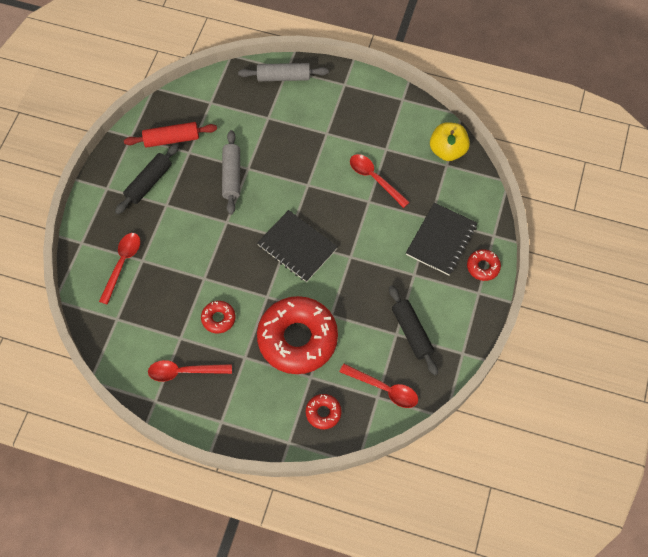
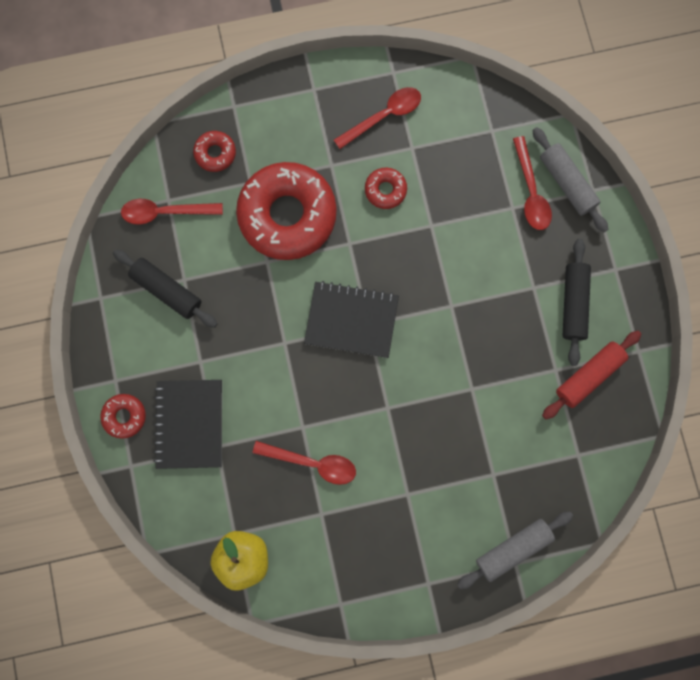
camera: 150 degrees right, 15 degrees up
(231, 176) = (484, 367): grey rolling pin -> grey rolling pin (566, 183)

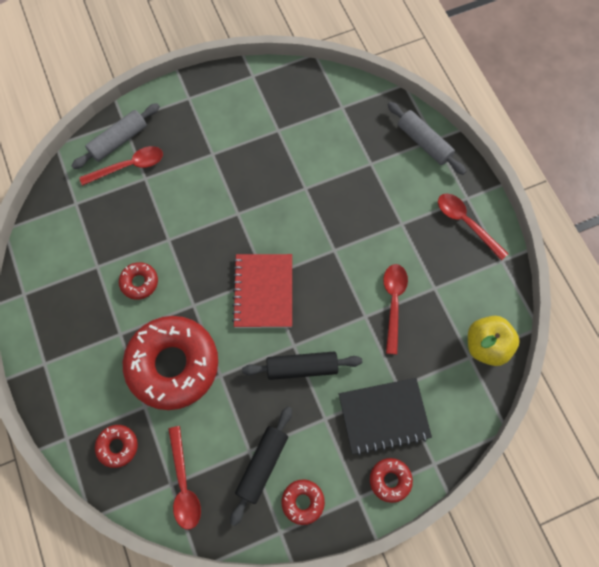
camera: 100 degrees left, 10 degrees down
(123, 324) = (303, 502): none -> red donut
(351, 320) = (263, 291): black notebook -> red notebook
(384, 116) = (68, 295): red spoon -> red spoon (466, 223)
(573, 303) = (221, 124): black rolling pin -> black rolling pin (302, 367)
(588, 375) = (278, 107): red rolling pin -> none

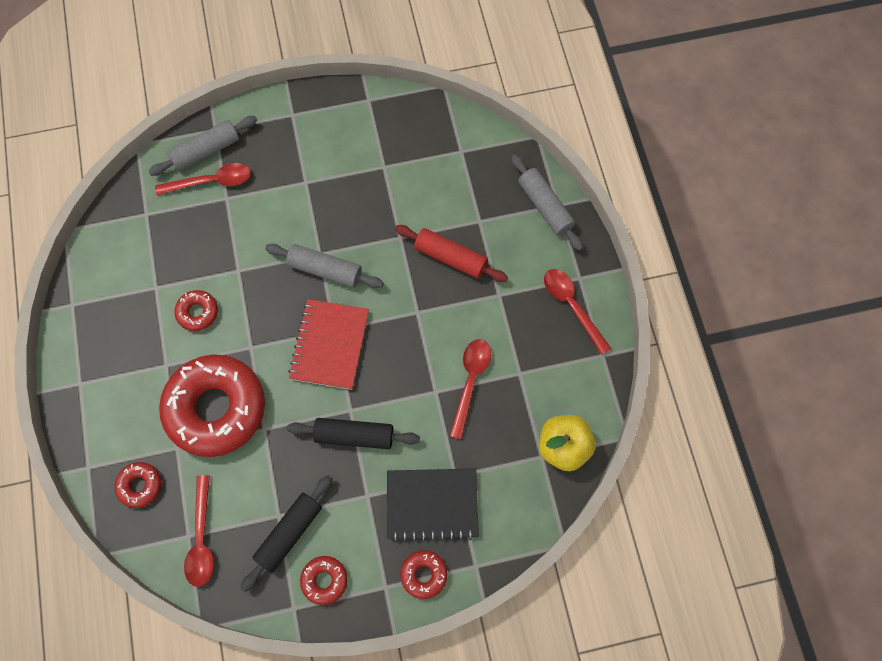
camera: 10 degrees right, 0 degrees up
(245, 227) = (325, 270): none -> grey rolling pin
(353, 198) = (450, 258): none -> red rolling pin

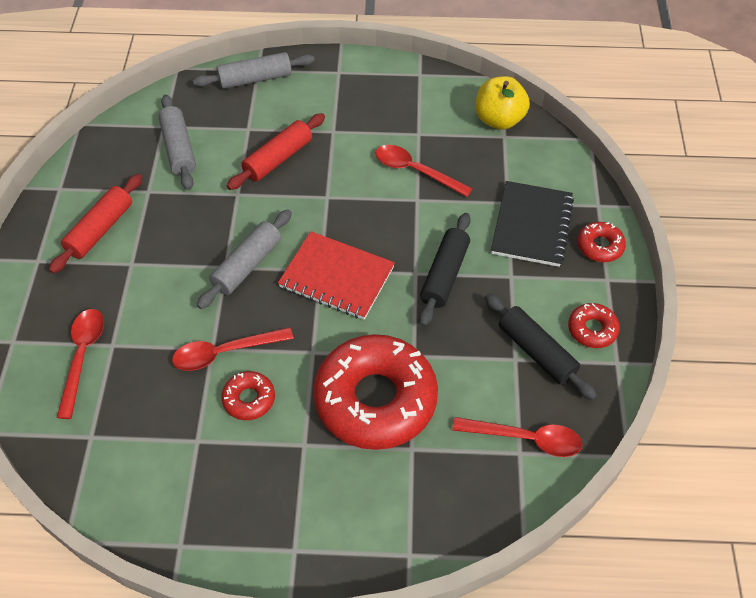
camera: 75 degrees left, 15 degrees down
(140, 485) = (448, 496): red donut -> none
(206, 151) = (37, 356): grey rolling pin -> grey rolling pin (179, 149)
(333, 146) = (100, 230): none -> red rolling pin
(572, 306) = (365, 83): red spoon -> red spoon (224, 352)

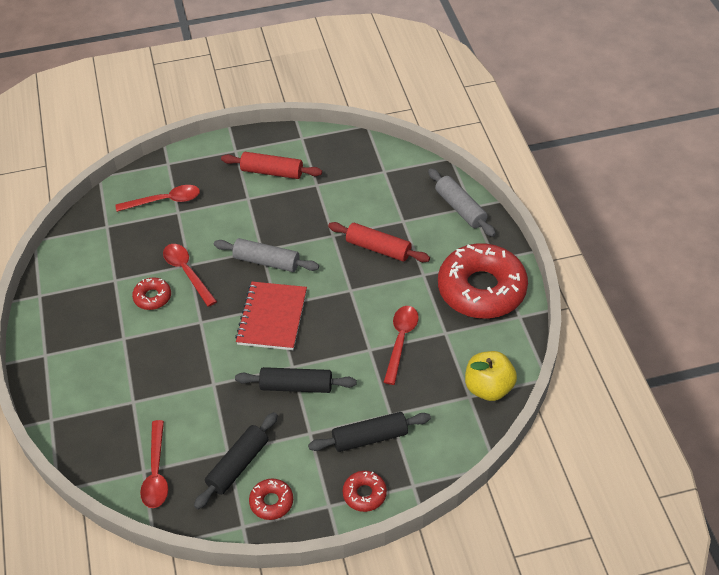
camera: 75 degrees right, 5 degrees down
(179, 149) = (364, 187): grey rolling pin -> none
(375, 399) = (169, 369): red donut -> red donut (481, 289)
(532, 226) = (370, 437): black notebook -> black rolling pin

